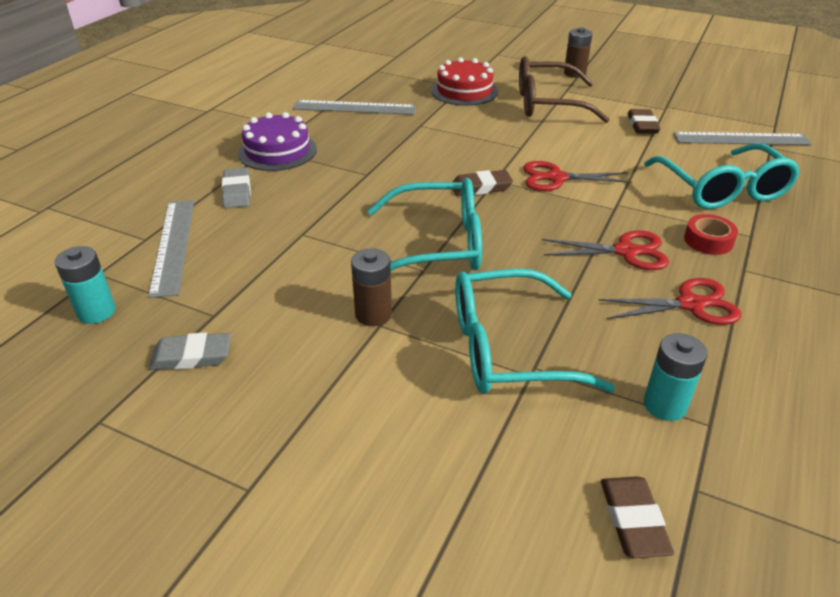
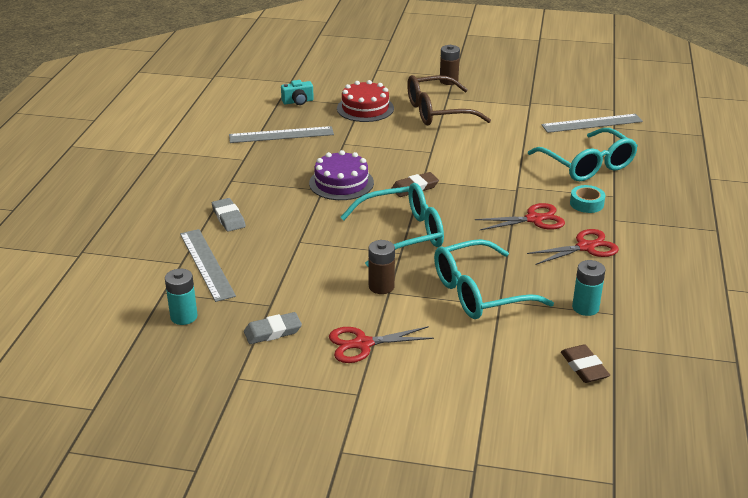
camera: 15 degrees left, 5 degrees down
(277, 151) = (240, 181): purple cake -> purple cake (341, 183)
(393, 76) = (298, 102): none -> turquoise camera
(556, 178) = (467, 173): red scissors -> red scissors (363, 344)
(642, 125) = (516, 121): brown eraser -> none
(708, 240) = (586, 203): red tape -> turquoise tape

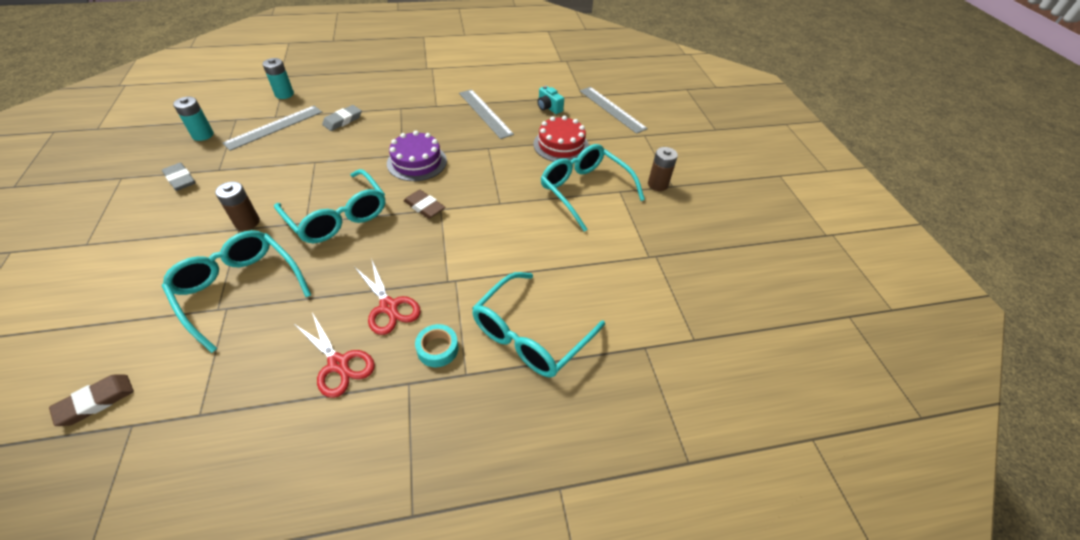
camera: 65 degrees right, 15 degrees up
(363, 344) = (158, 231): red scissors -> none
(437, 112) = (584, 190): brown glasses -> turquoise glasses
(585, 308) = (211, 384): turquoise battery -> turquoise battery (284, 94)
(592, 123) = (640, 322): grey ruler -> grey ruler (612, 109)

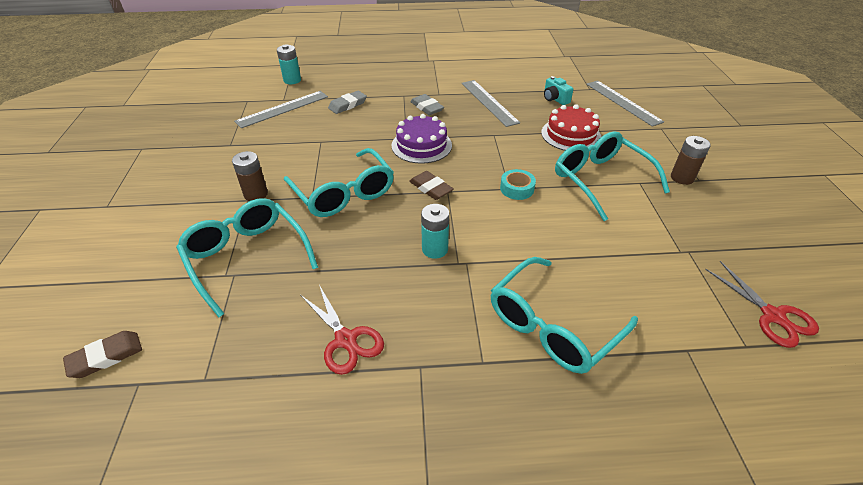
camera: 10 degrees right, 5 degrees down
(180, 179) = (195, 152): grey eraser -> grey eraser (427, 107)
(203, 135) = (216, 114): turquoise battery -> turquoise battery (435, 249)
(388, 306) = (397, 285): red scissors -> red scissors (772, 316)
(437, 349) = (450, 333): turquoise tape -> turquoise tape (517, 189)

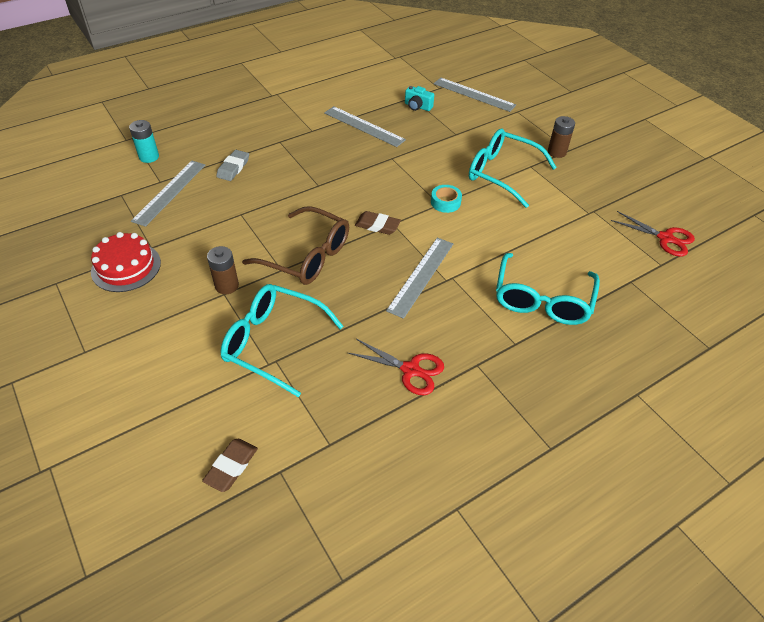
camera: 30 degrees left, 5 degrees up
(344, 193) = (307, 256): turquoise glasses -> brown glasses
(421, 145) = (338, 188): purple cake -> none
(427, 107) = (312, 148): grey eraser -> none
(435, 249) = (421, 276): turquoise battery -> grey ruler
(571, 135) = (453, 139): red cake -> red cake (126, 267)

